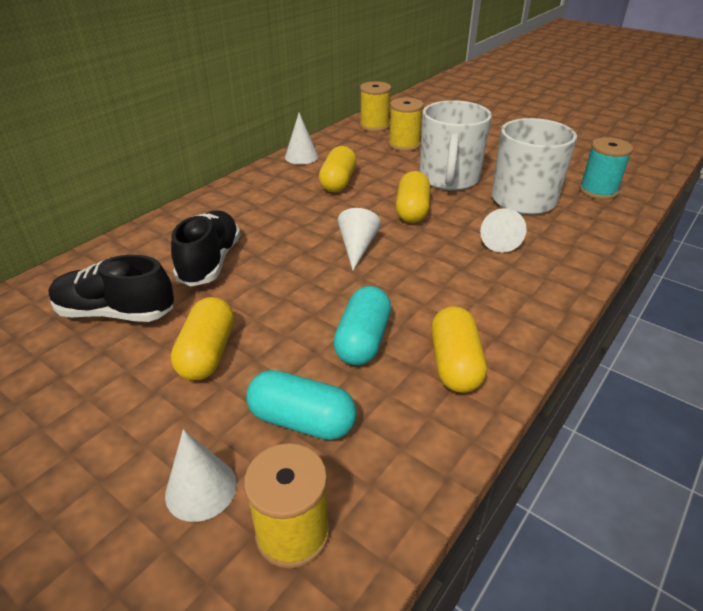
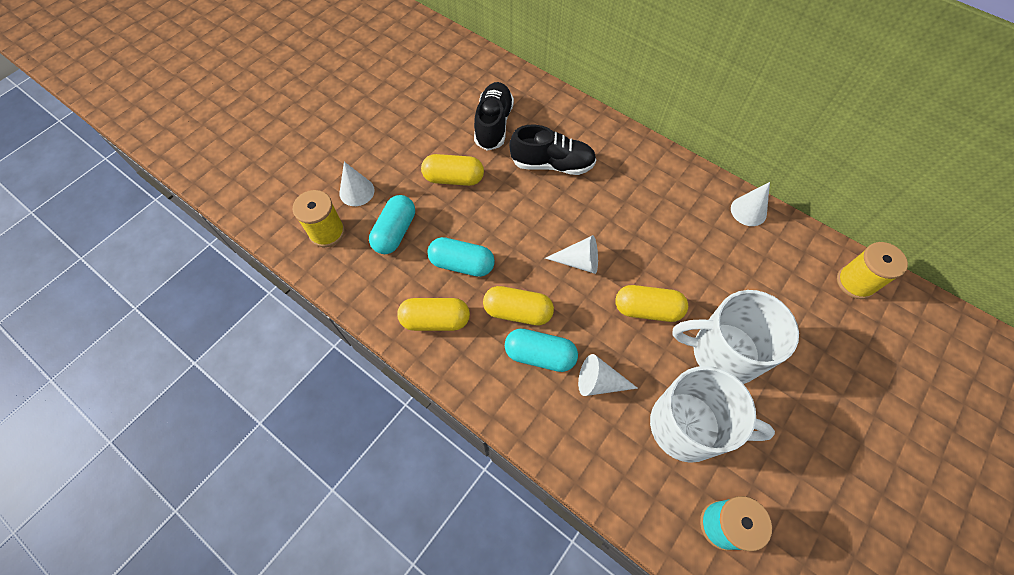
camera: 90 degrees right, 25 degrees up
(338, 182) = (696, 245): yellow capsule -> yellow capsule (518, 311)
(404, 145) = (806, 313): yellow spool -> none
(480, 276) = (540, 355): none -> turquoise capsule

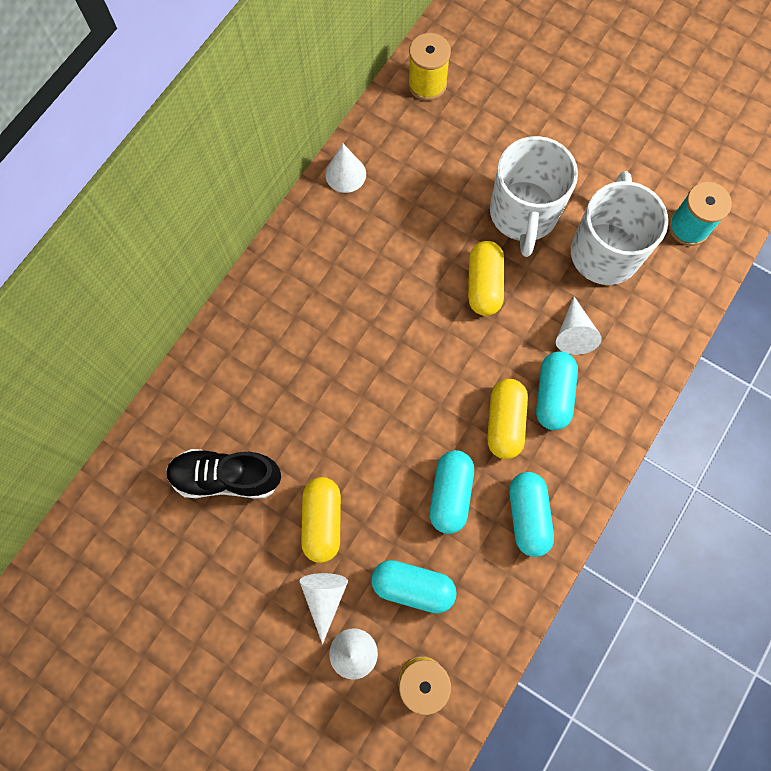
camera: 95 degrees left, 10 degrees up
(435, 320) = (528, 516): yellow capsule -> turquoise capsule
(552, 164) = (291, 395): black shoe -> none
(578, 261) = (432, 358): white cone -> white cone (324, 598)

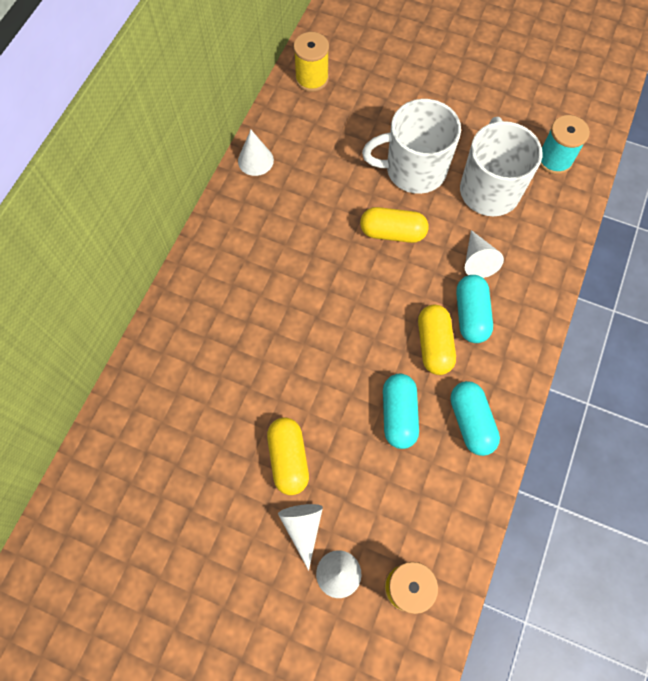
camera: 10 degrees left, 5 degrees down
(226, 477) = (194, 435): black shoe -> none
(413, 587) = (381, 503): turquoise capsule -> none
(484, 285) = (392, 232): yellow capsule -> yellow capsule turned 75 degrees counterclockwise
(523, 214) = (414, 170): white mug -> white mug turned 90 degrees clockwise

